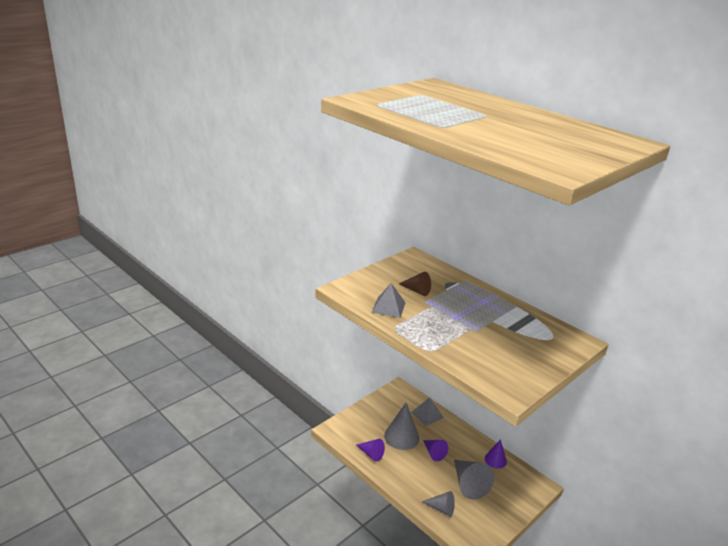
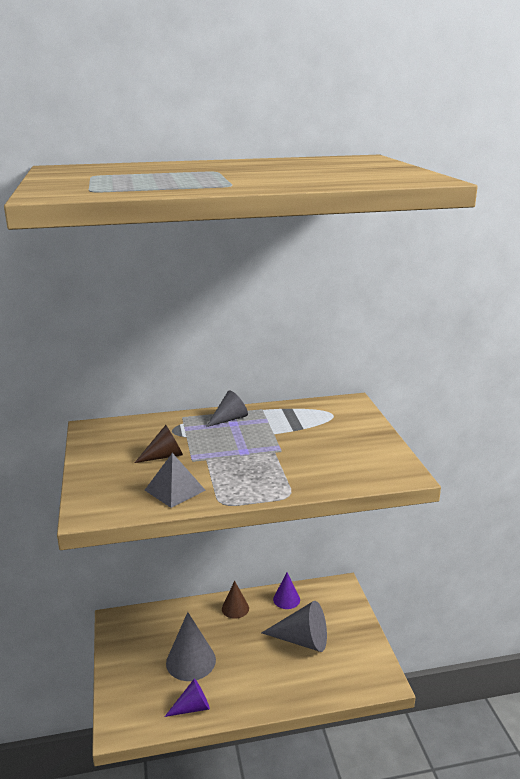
camera: 55 degrees left, 5 degrees down
(427, 414) = (178, 618): grey pyramid -> none
(434, 453) = (238, 645): purple cone -> none
(441, 509) = (319, 684): grey cone -> grey cone (229, 419)
(461, 437) = (235, 608): none -> brown cone

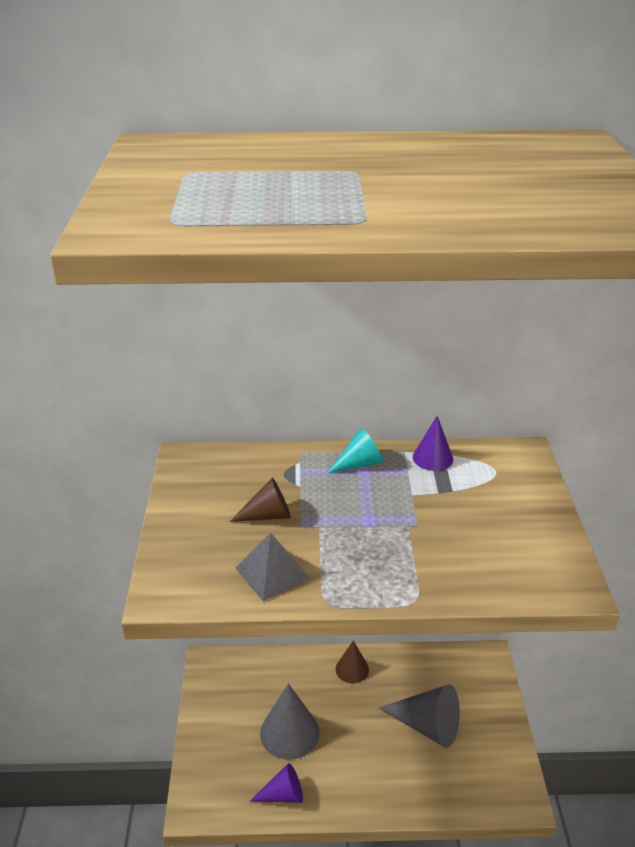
camera: 10 degrees right, 10 degrees up
(229, 419) = (359, 463): grey cone -> turquoise cone
(286, 599) = (416, 666): purple cone -> purple cone (432, 458)

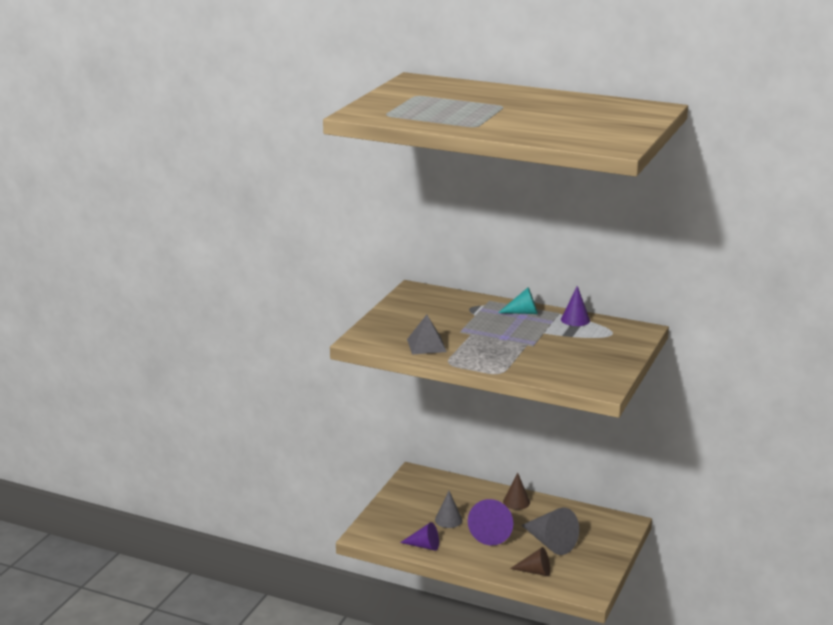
camera: 25 degrees right, 10 degrees down
(268, 515) = (444, 323): brown cone -> brown cone (535, 571)
(289, 732) = (448, 520): grey cone -> grey cone, size x0.61
(353, 734) = (493, 532): none -> purple cone

